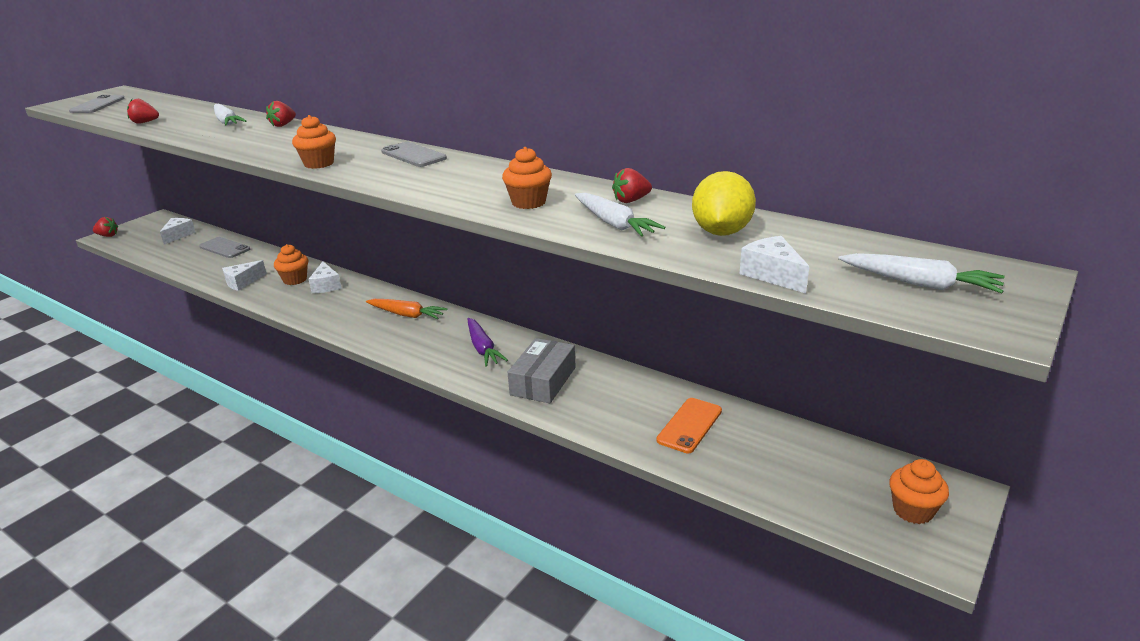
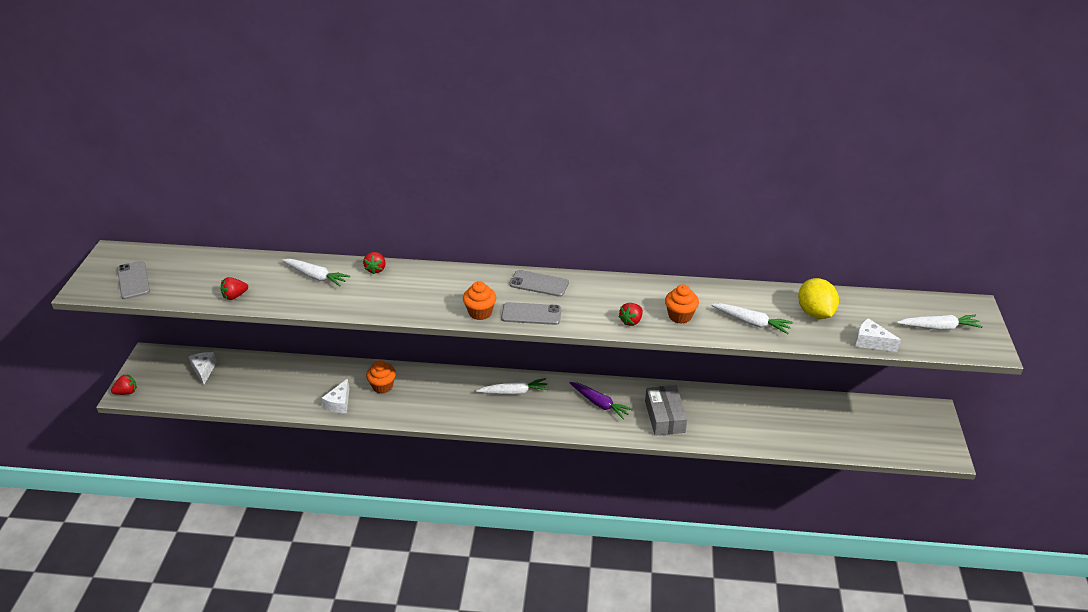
camera: 30 degrees left, 10 degrees up
(224, 248) = (272, 372): grey phone -> grey phone (531, 314)
(326, 286) = (417, 384): white cheese -> none
(407, 315) = (514, 392): orange carrot -> white carrot
(631, 200) = (738, 296): red strawberry -> red strawberry (631, 321)
(689, 425) = (777, 419): orange phone -> none
(913, 510) = (921, 432): orange cupcake -> none

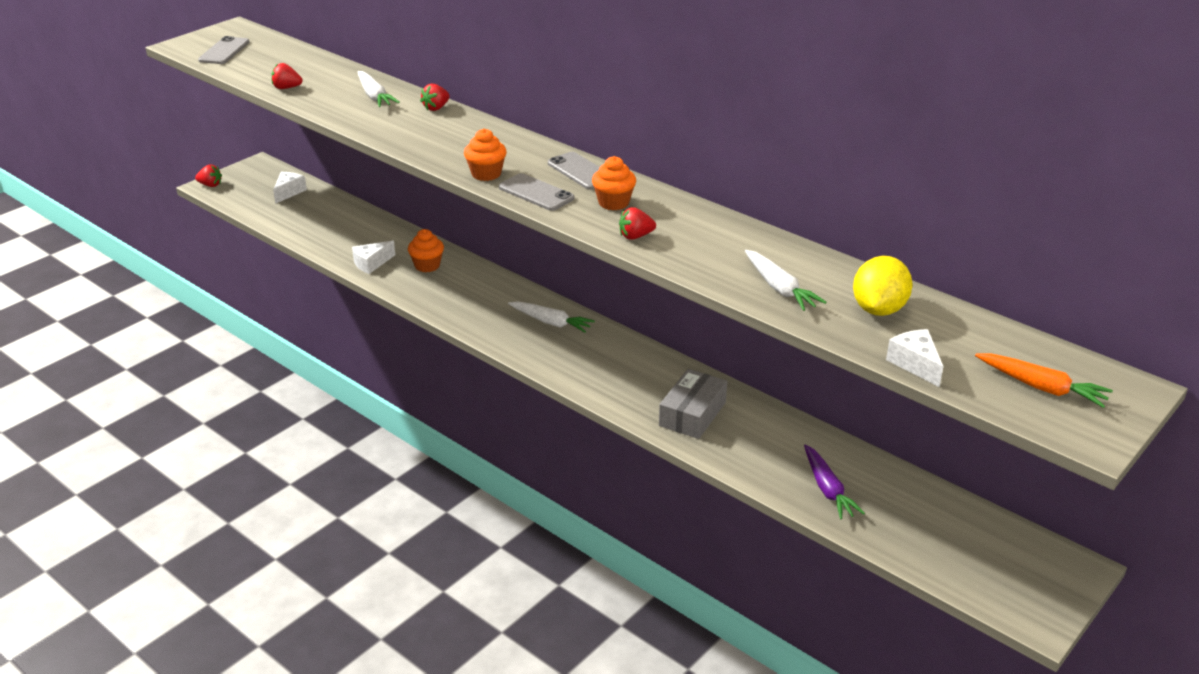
camera: 35 degrees right, 5 degrees down
(599, 404) = (631, 371): purple carrot -> purple carrot (828, 489)
(680, 316) = (699, 252): orange cupcake -> orange cupcake (613, 203)
(939, 327) = (1042, 387): white carrot -> orange carrot

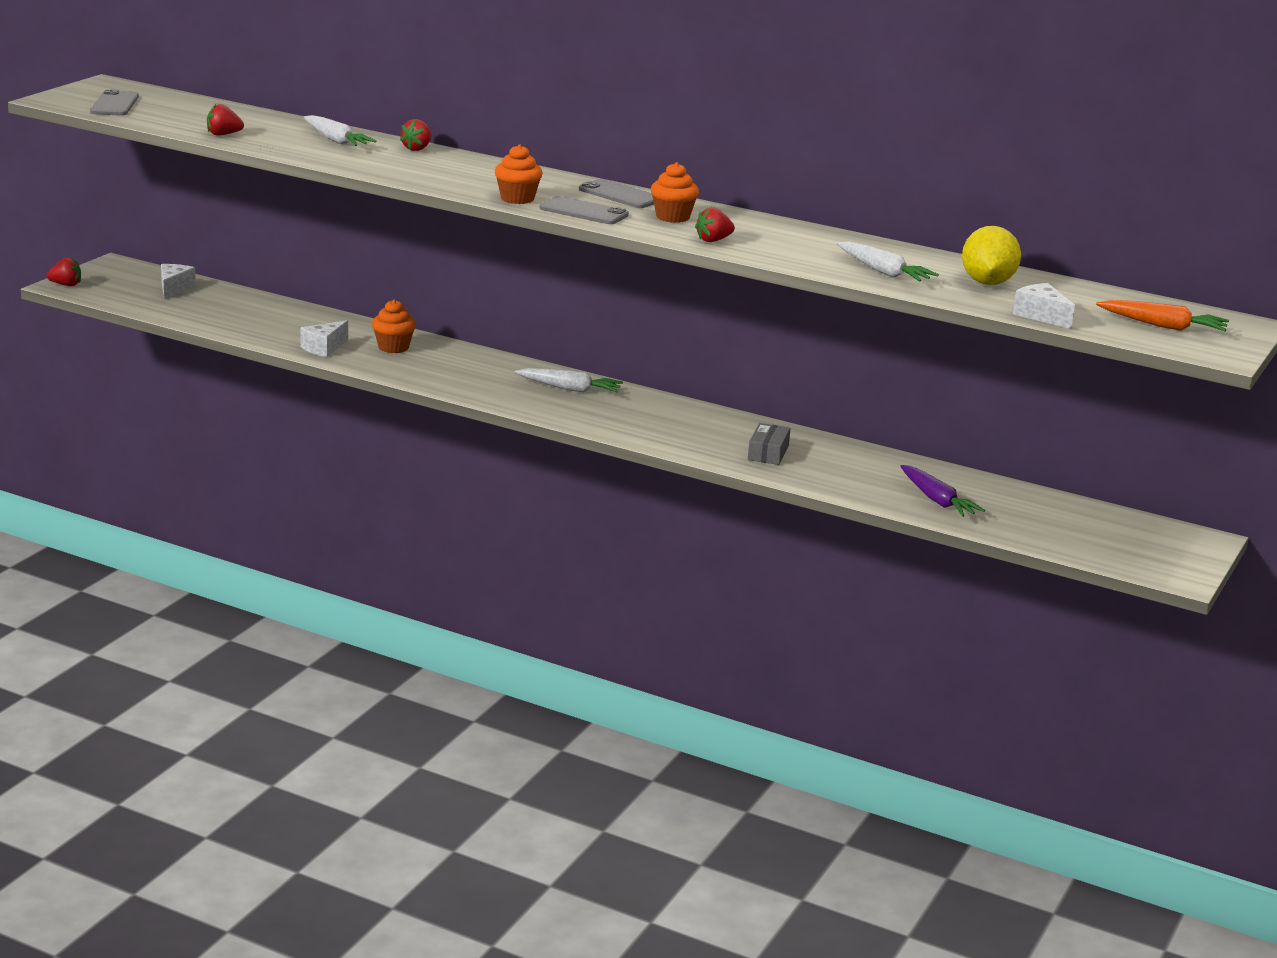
camera: 15 degrees left, 10 degrees down
(692, 414) = (768, 453): grey box -> grey box, size x0.66

